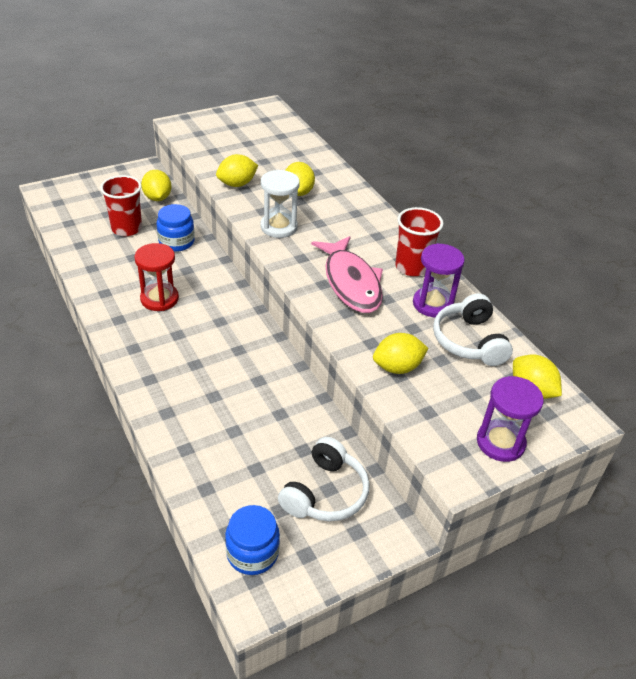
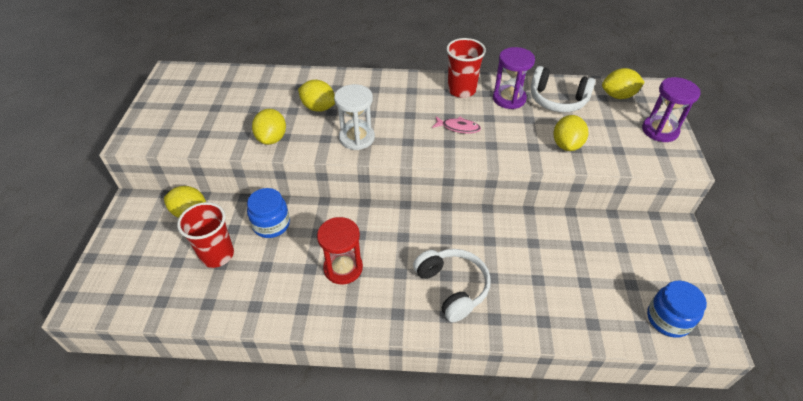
camera: 55 degrees left, 5 degrees up
(325, 493) = (624, 250): white headphones -> white headphones (452, 287)
(351, 282) = (458, 128): pink fish -> pink fish, size x0.46

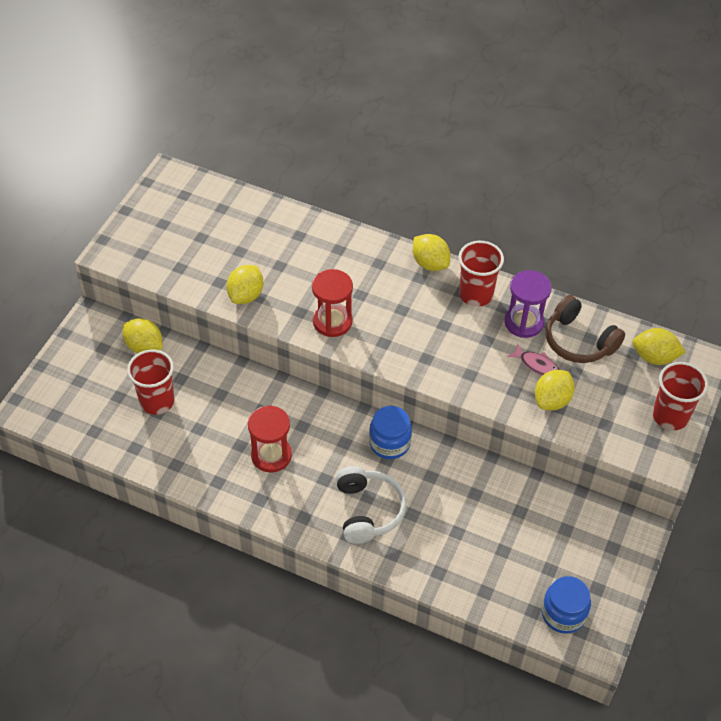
camera: 20 degrees right, 5 degrees up
(271, 224) = (219, 386): blue jar -> blue jar (389, 443)
(318, 107) = (308, 270): yellow lemon -> yellow lemon (430, 263)
(356, 138) = (332, 321): white hourglass -> red hourglass
(458, 128) = (446, 342): pink fish -> pink fish (537, 365)
(557, 100) = (578, 341): white headphones -> brown headphones
(660, 130) = (670, 416): purple hourglass -> red cup

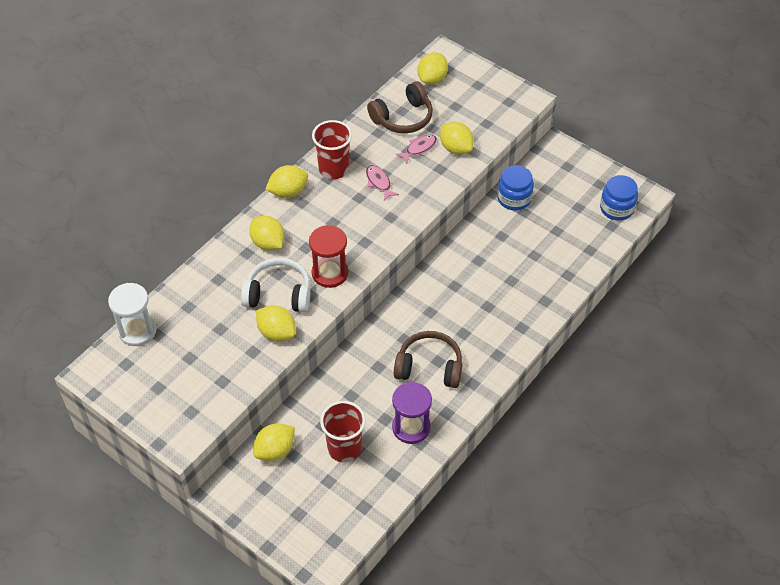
camera: 75 degrees left, 0 degrees up
(222, 193) = (137, 331): none -> white hourglass
(271, 455) = (429, 367): red hourglass -> brown headphones
(356, 263) = (268, 243): none -> yellow lemon
(368, 510) = (501, 309): white headphones -> white headphones (278, 294)
(389, 443) = (439, 280): blue jar -> blue jar (514, 199)
(471, 338) = (379, 182): none -> pink fish
(524, 322) = (373, 146): purple hourglass -> purple hourglass (411, 427)
(670, 416) = (489, 85): red cup -> none

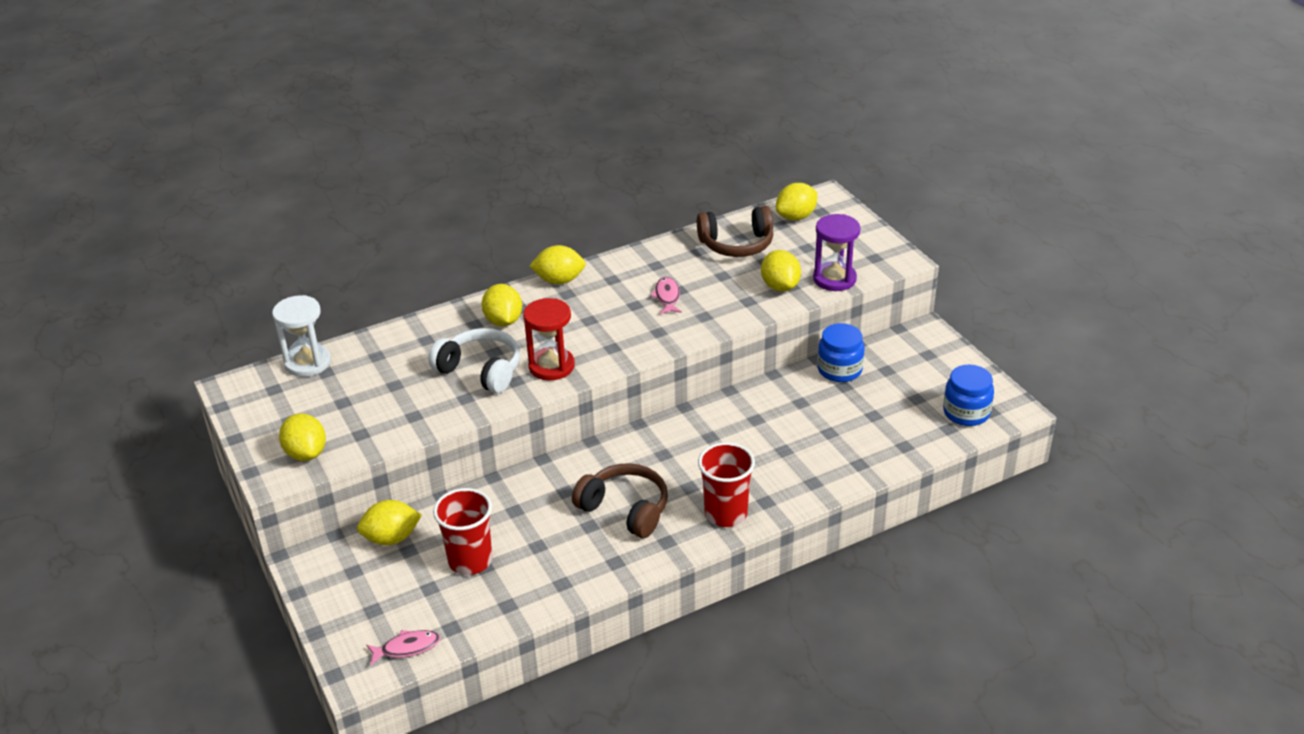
camera: 25 degrees right, 15 degrees down
(277, 332) = (452, 405): yellow lemon -> yellow lemon (306, 453)
(333, 169) = (624, 272): red cup -> red cup (725, 514)
(411, 427) = (562, 564): purple hourglass -> purple hourglass (834, 279)
(419, 148) = (736, 276): pink fish -> pink fish (407, 648)

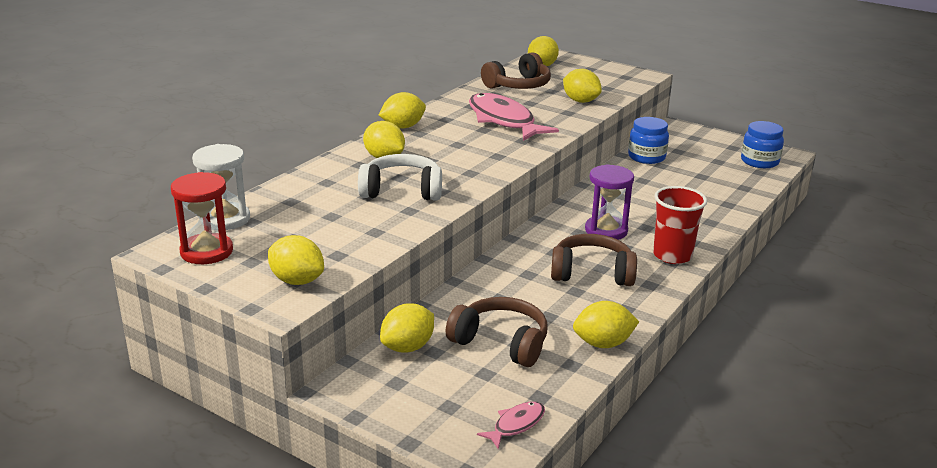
camera: 30 degrees left, 10 degrees down
(470, 561) = (501, 343): red cup -> brown headphones
(551, 366) = (461, 176): red hourglass -> red hourglass (206, 252)
(555, 593) = (603, 344): none -> yellow lemon
(667, 297) = (503, 121): pink fish -> pink fish, size x2.18
(834, 279) = (613, 91): purple hourglass -> purple hourglass (606, 230)

